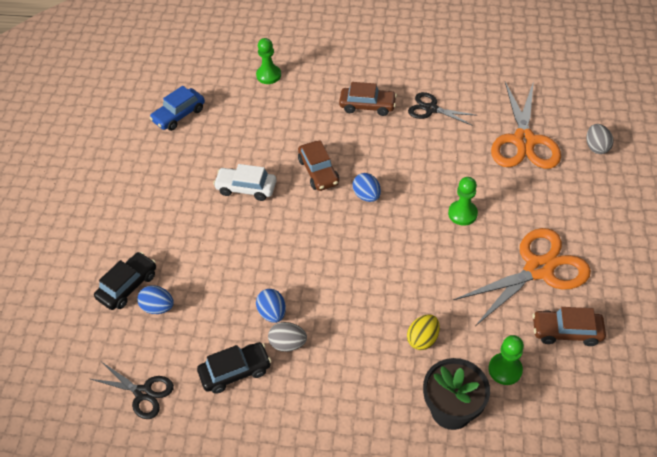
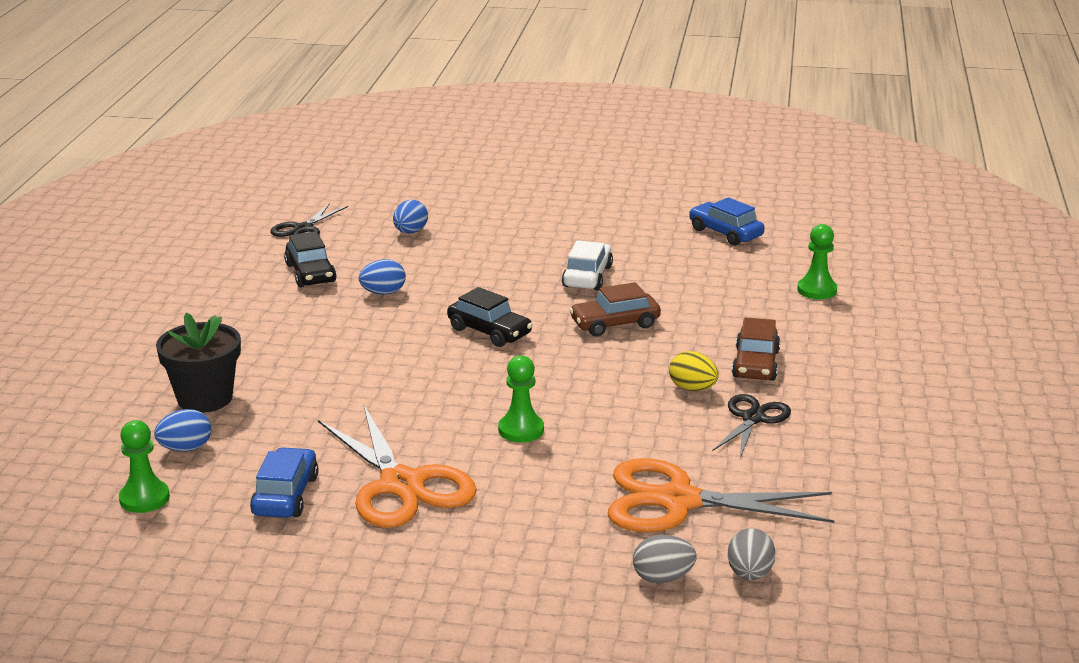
camera: 90 degrees right, 25 degrees down
(128, 286) = (444, 216): black car -> black car (489, 331)
(288, 344) = (336, 302): grey egg -> grey egg (749, 574)
(366, 195) = (565, 357): blue egg -> blue egg (185, 448)
(422, 339) = (312, 385): yellow egg -> yellow egg (692, 389)
(505, 369) = (244, 440): green pawn -> green pawn (144, 498)
(566, 332) = (285, 495): brown car -> blue car

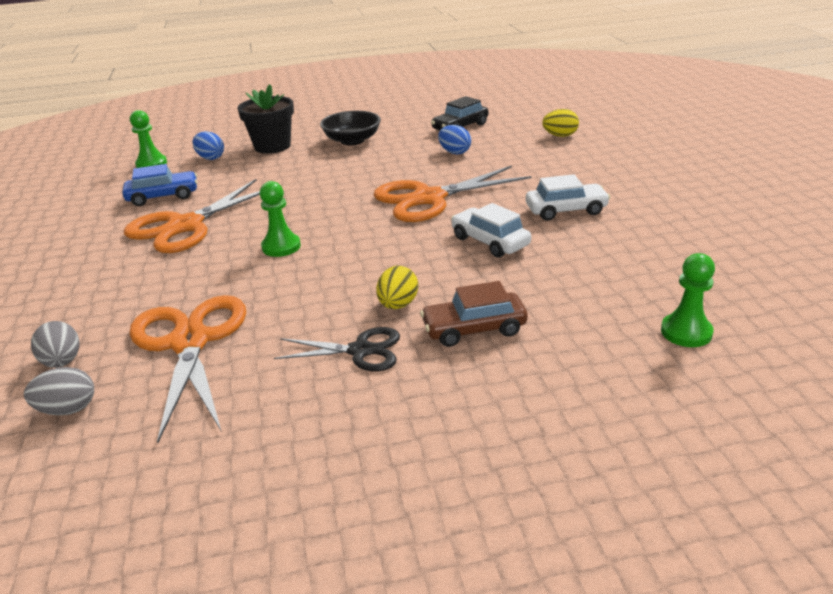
camera: 70 degrees right, 5 degrees up
(261, 343) = (352, 140): none -> black bowl
(303, 229) = (521, 109): black scissors -> none
(410, 232) = (560, 136): blue egg -> yellow egg
(489, 331) = (429, 198): black car -> orange scissors
(615, 324) = (490, 242): brown car -> white car
(725, 233) = (749, 250): blue car -> none

